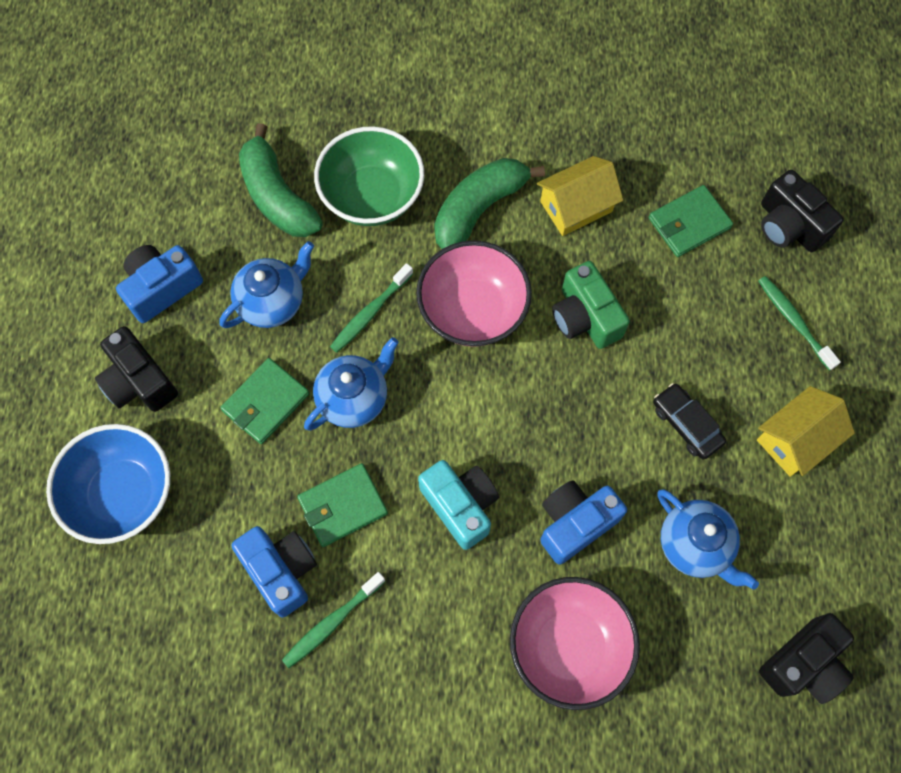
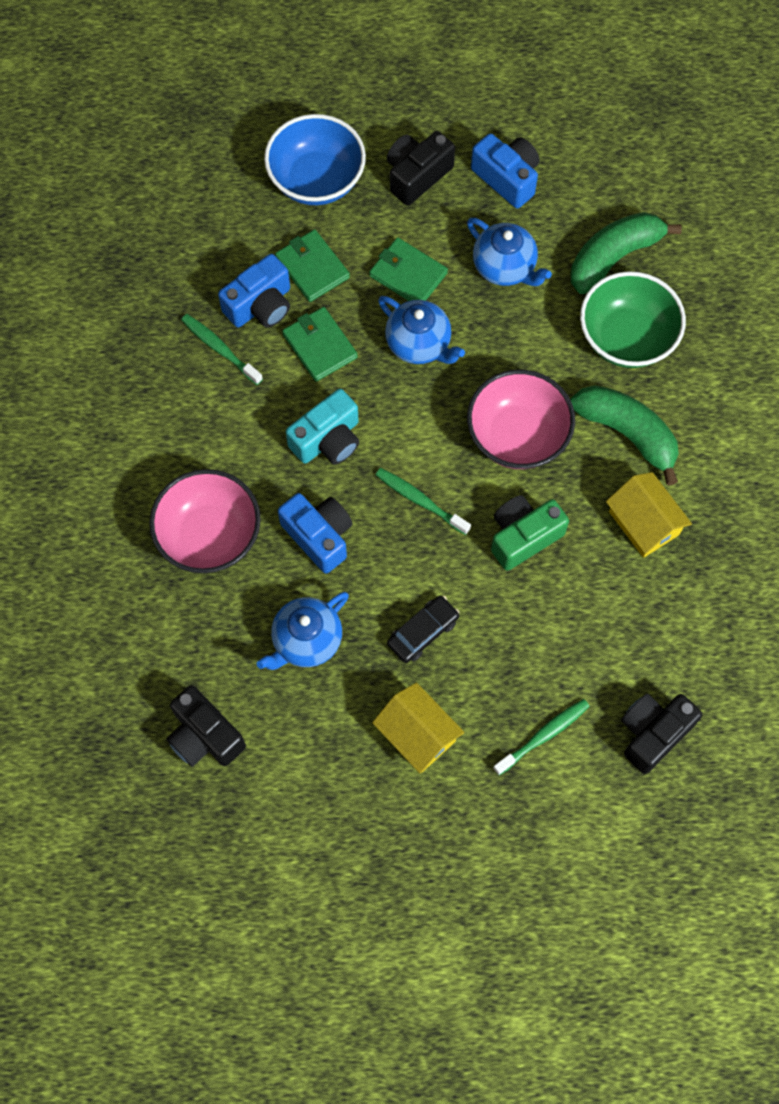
camera: 85 degrees right, 0 degrees up
(370, 313) = (504, 349): green toothbrush -> green toothbrush (420, 500)
(689, 223) = (641, 632): green wallet -> green wallet (312, 268)

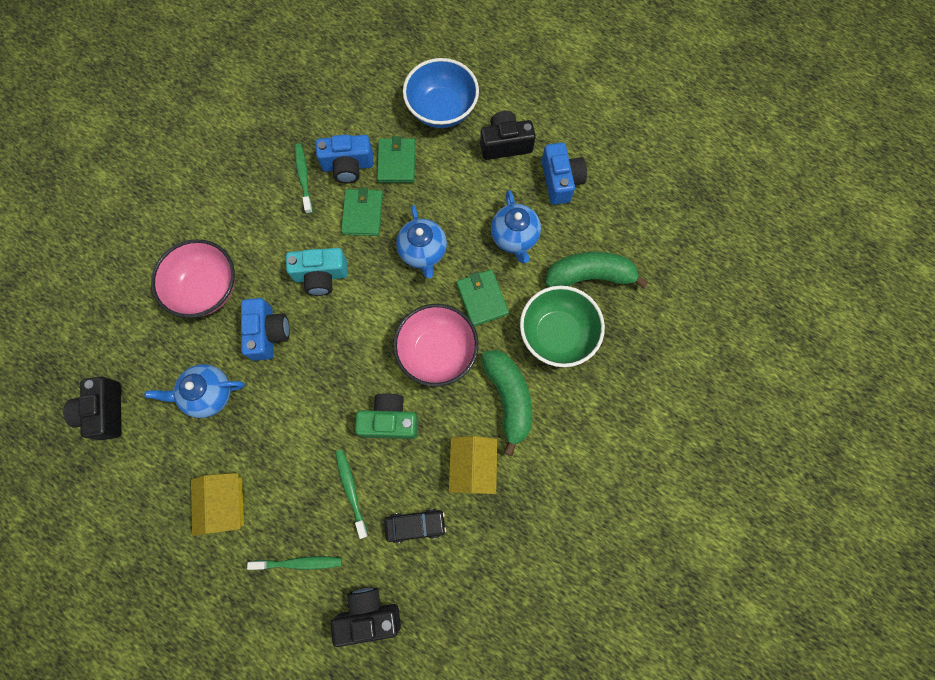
camera: 35 degrees right, 5 degrees up
(408, 274) = (451, 203): green wallet -> green wallet (482, 298)
(420, 500) = (345, 353): green toothbrush -> green toothbrush (351, 490)
(423, 632) = (280, 439): black car -> black car (415, 525)

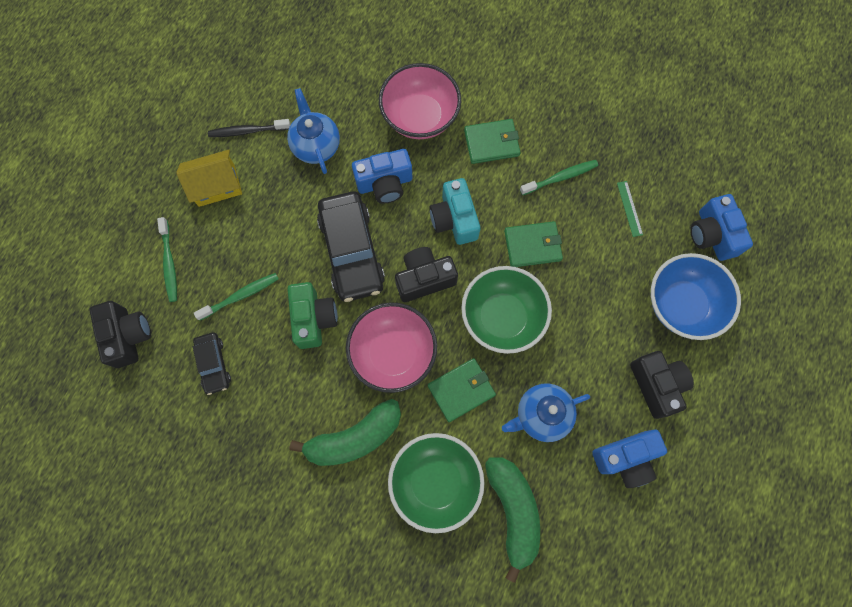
camera: 80 degrees right, 0 degrees up
(105, 411) = (287, 64): black camera -> black camera (424, 279)
(171, 463) = (248, 131): none -> black toothbrush
(330, 375) = (351, 251): none -> black car
(347, 128) = (629, 208): none -> green ruler
(348, 166) = (585, 219): blue camera -> blue camera (712, 235)
(396, 162) = (602, 268): green wallet -> green wallet (491, 143)
(423, 252) = (502, 317): blue teapot -> green bowl
(472, 466) = (278, 411): yellow house -> none

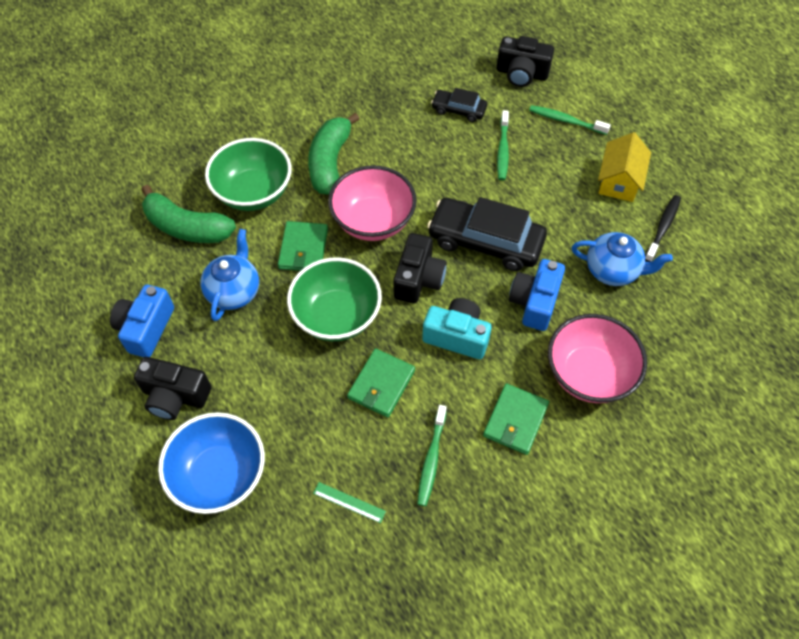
camera: 125 degrees right, 15 degrees down
(313, 319) = (445, 185): green camera -> none
(712, 235) = (258, 565): blue camera -> none

